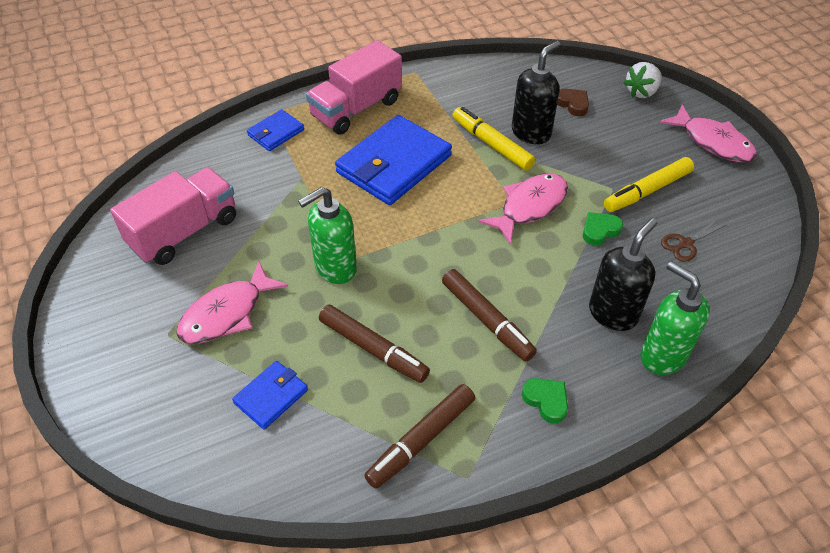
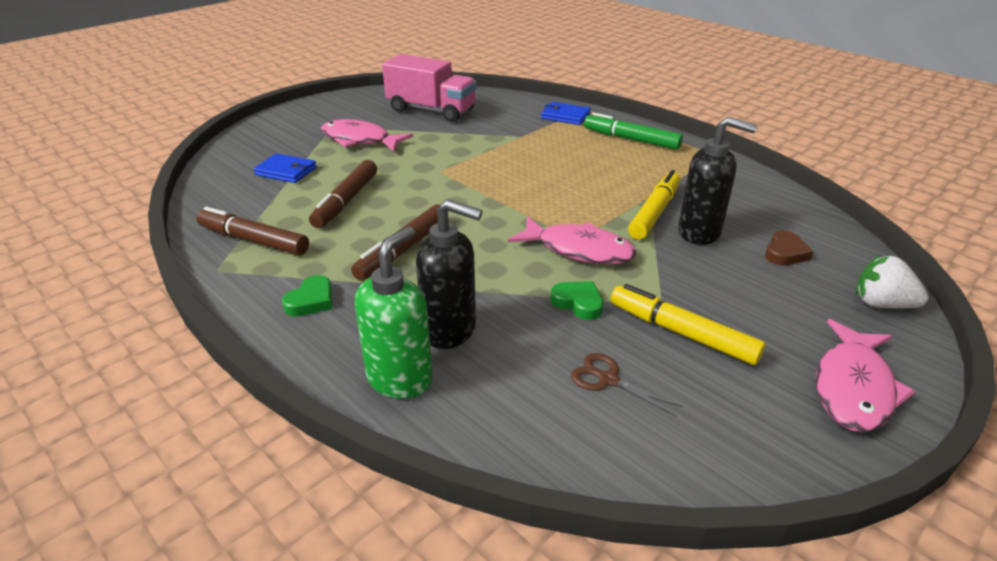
camera: 70 degrees right, 15 degrees down
(335, 268) = (428, 168): green soap dispenser -> none
(356, 109) = (631, 139): pink truck -> green marker
(393, 164) = (574, 169): blue wallet -> none

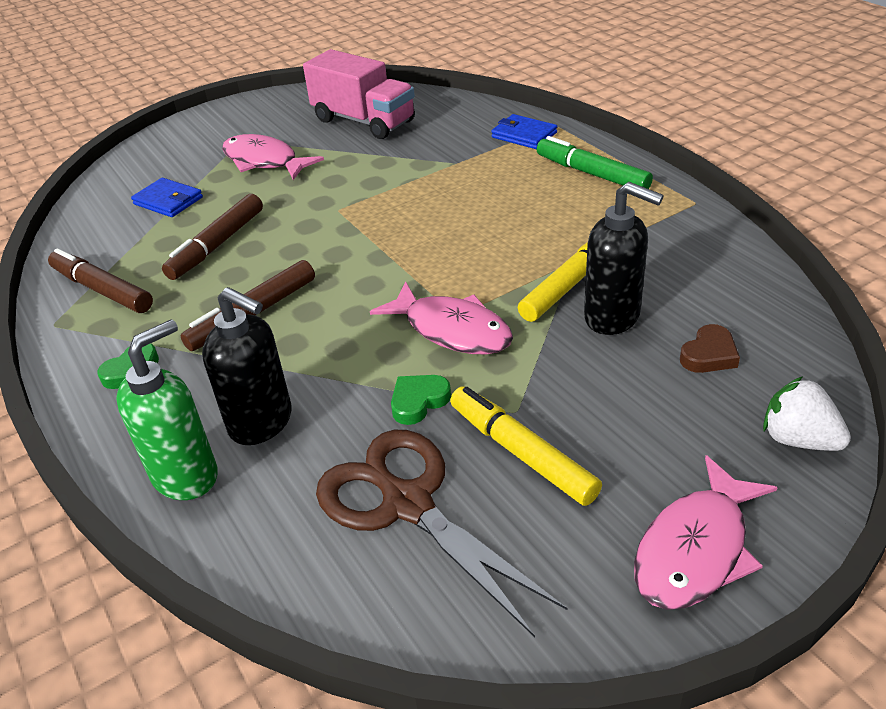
camera: 15 degrees right, 5 degrees up
(578, 303) = (418, 401): green heart -> green heart turned 90 degrees counterclockwise
(608, 379) = (407, 503): brown scissors -> brown scissors, size x2.20

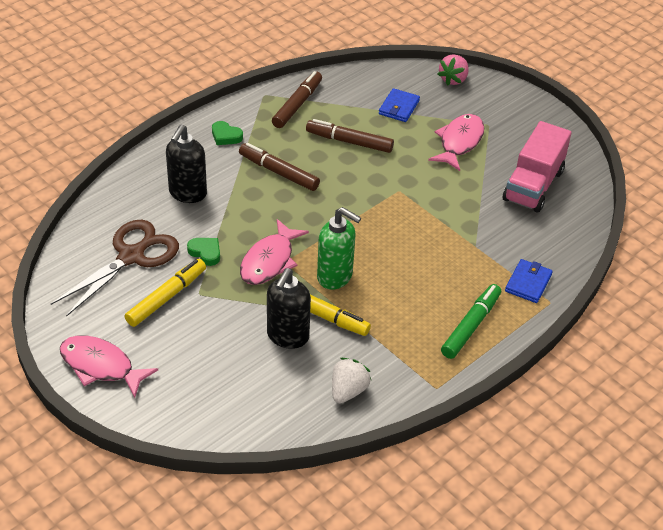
camera: 75 degrees right, 5 degrees up
(139, 158) = (453, 79): none -> pink strawberry
(186, 476) = (150, 174): green soap dispenser -> green soap dispenser (335, 277)
(709, 355) = (252, 382): brown heart -> none
(798, 439) = (178, 417): white strawberry -> white strawberry (348, 391)

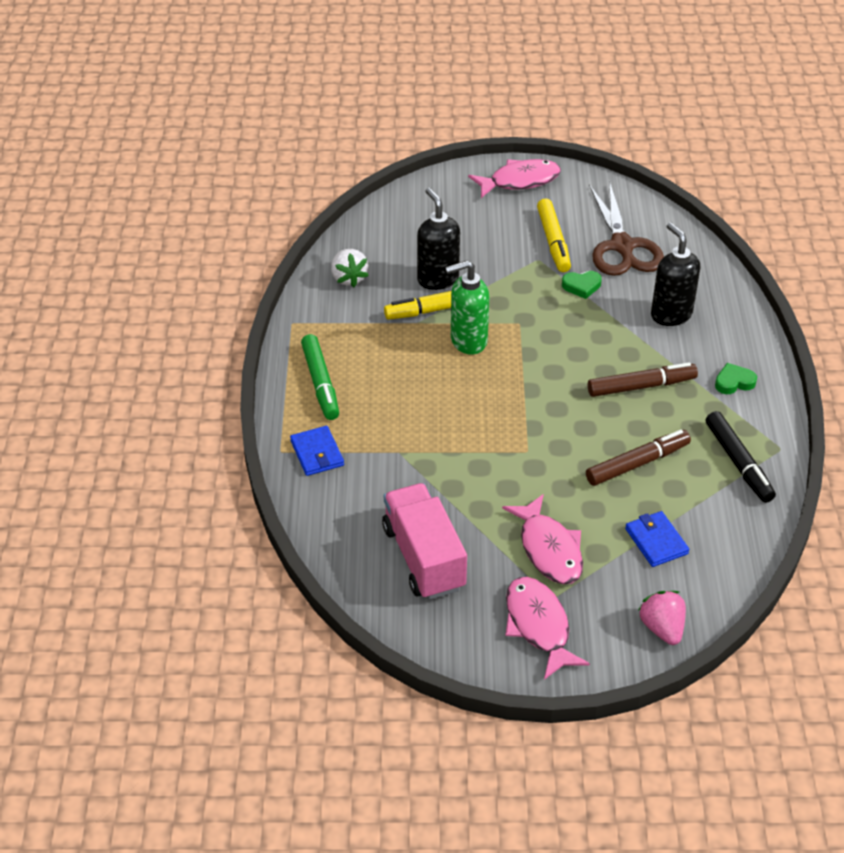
camera: 135 degrees right, 0 degrees up
(269, 261) = (530, 315): pink fish -> pink fish (538, 625)
(297, 105) = (738, 463): brown marker -> black marker

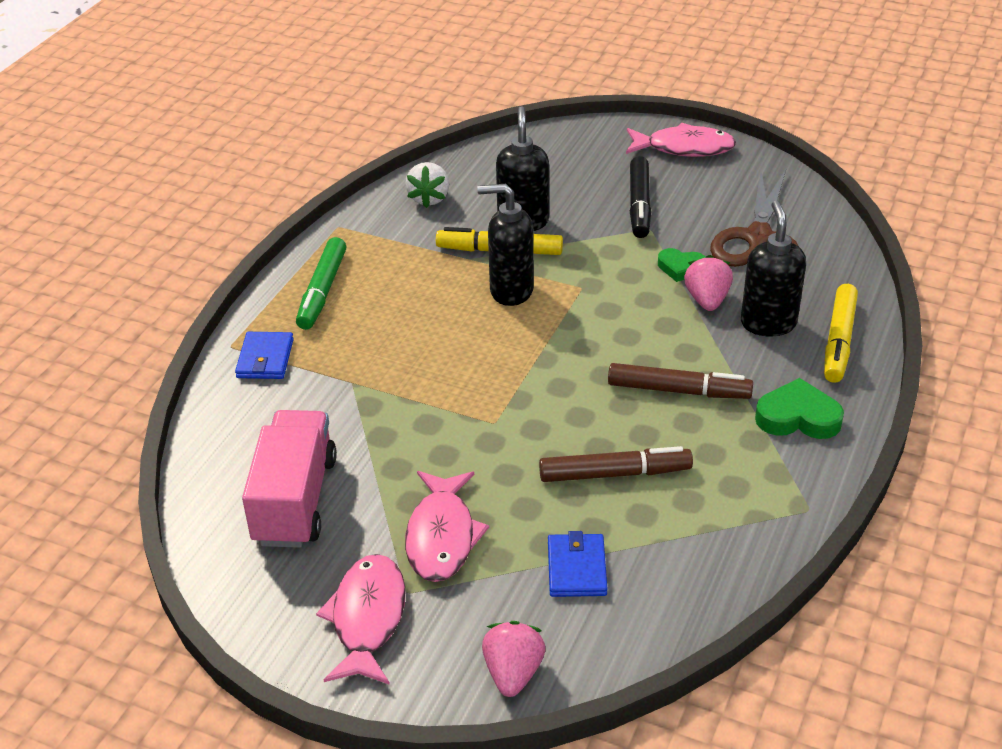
camera: 25 degrees right, 5 degrees down
(468, 341) = (511, 291): green soap dispenser -> black soap dispenser
(553, 241) = (680, 215): yellow marker -> yellow marker (839, 341)
(617, 308) = (707, 300): none -> pink strawberry
(734, 382) = (798, 417): green heart -> green heart, size x1.53
(738, 463) = (742, 510): black marker -> black marker (639, 205)

